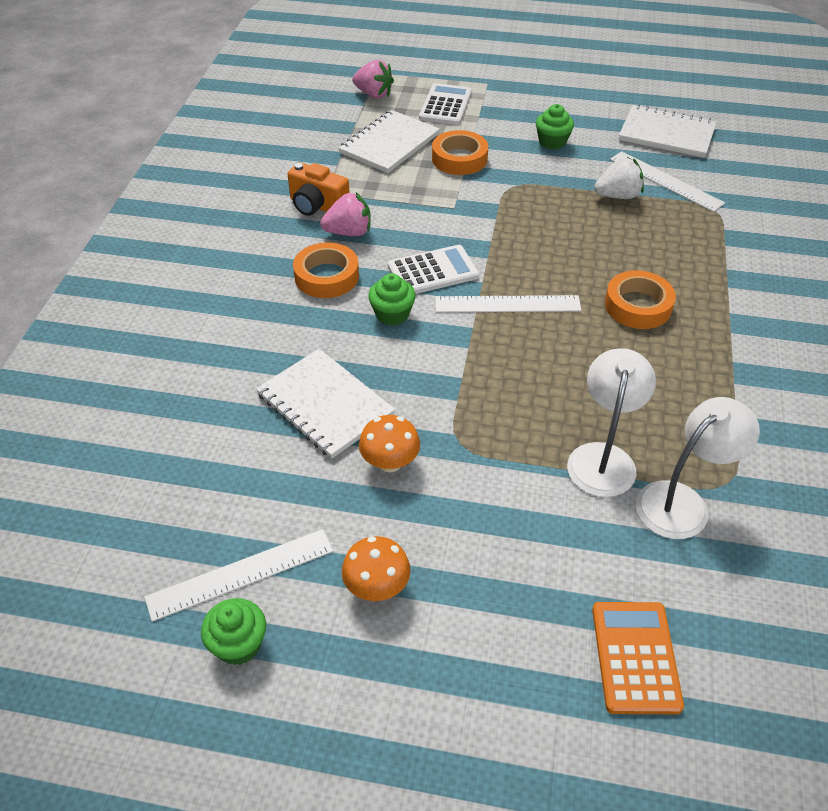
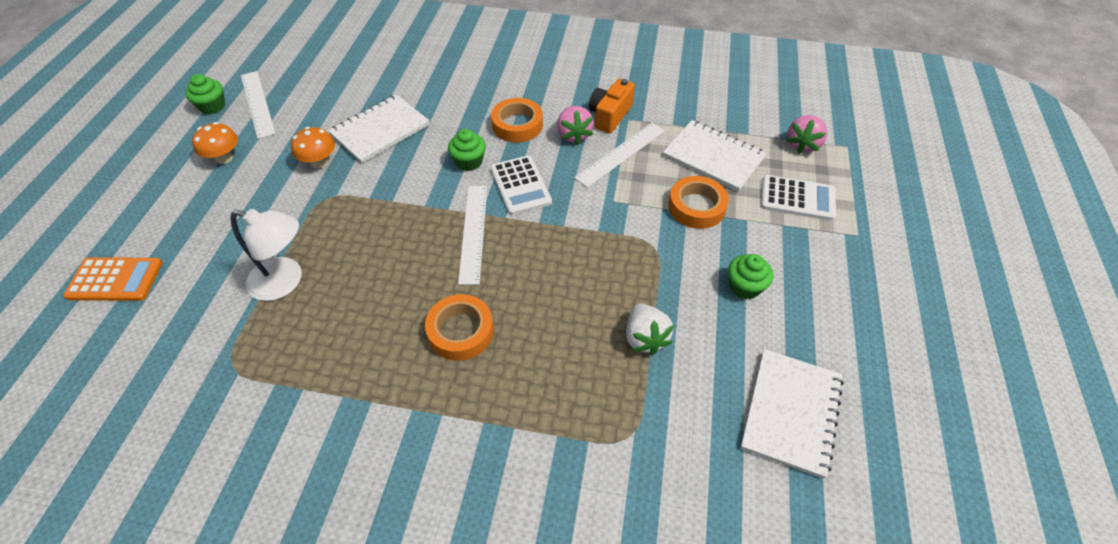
camera: 90 degrees right, 5 degrees up
(665, 181) = (681, 393): white ruler -> white ruler (620, 154)
(682, 502) = (225, 328): white lamp -> none

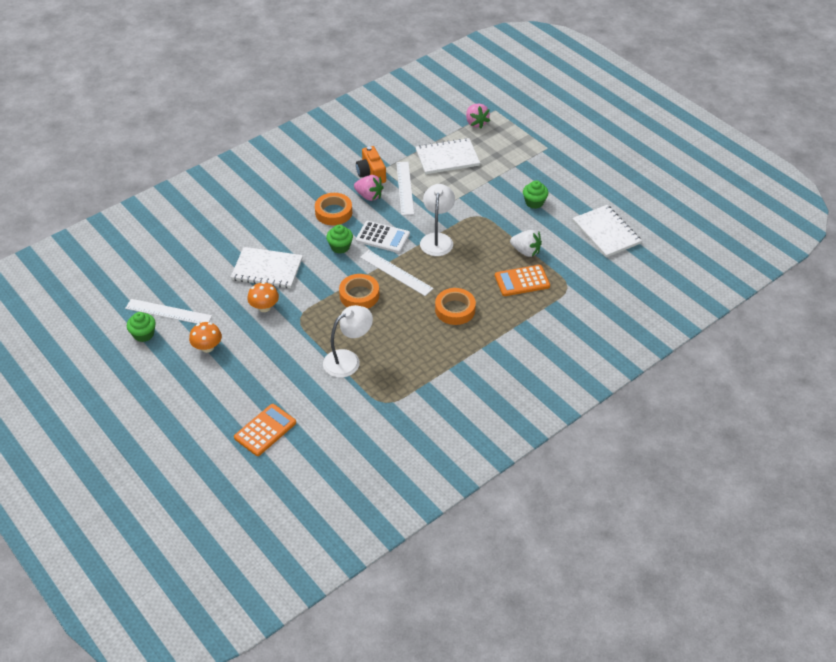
camera: 50 degrees left, 5 degrees down
(380, 130) = (267, 269): white notebook -> white notebook turned 75 degrees counterclockwise
(569, 234) = (437, 239): none -> white lamp
(584, 371) = (522, 281): none -> orange calculator
(696, 207) = (472, 185): orange tape -> orange tape (359, 295)
(797, 198) = (506, 150): white calculator -> none

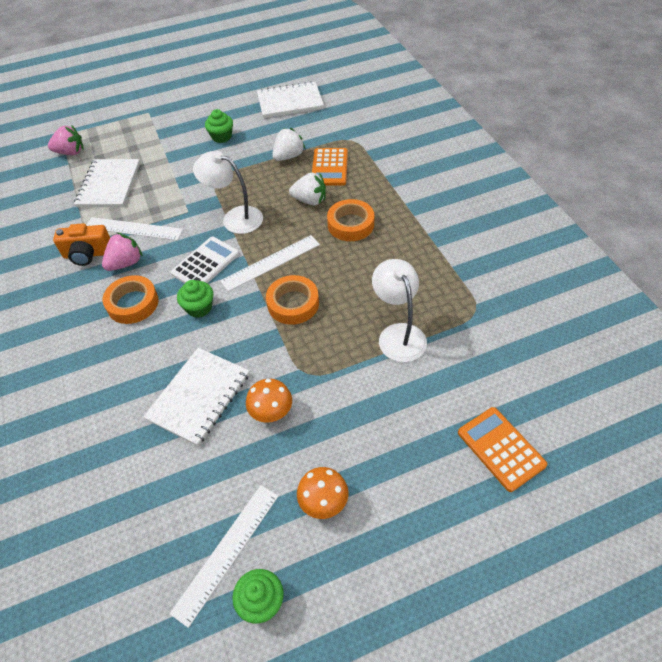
camera: 70 degrees left, 5 degrees up
(474, 278) = (310, 200): none -> white strawberry

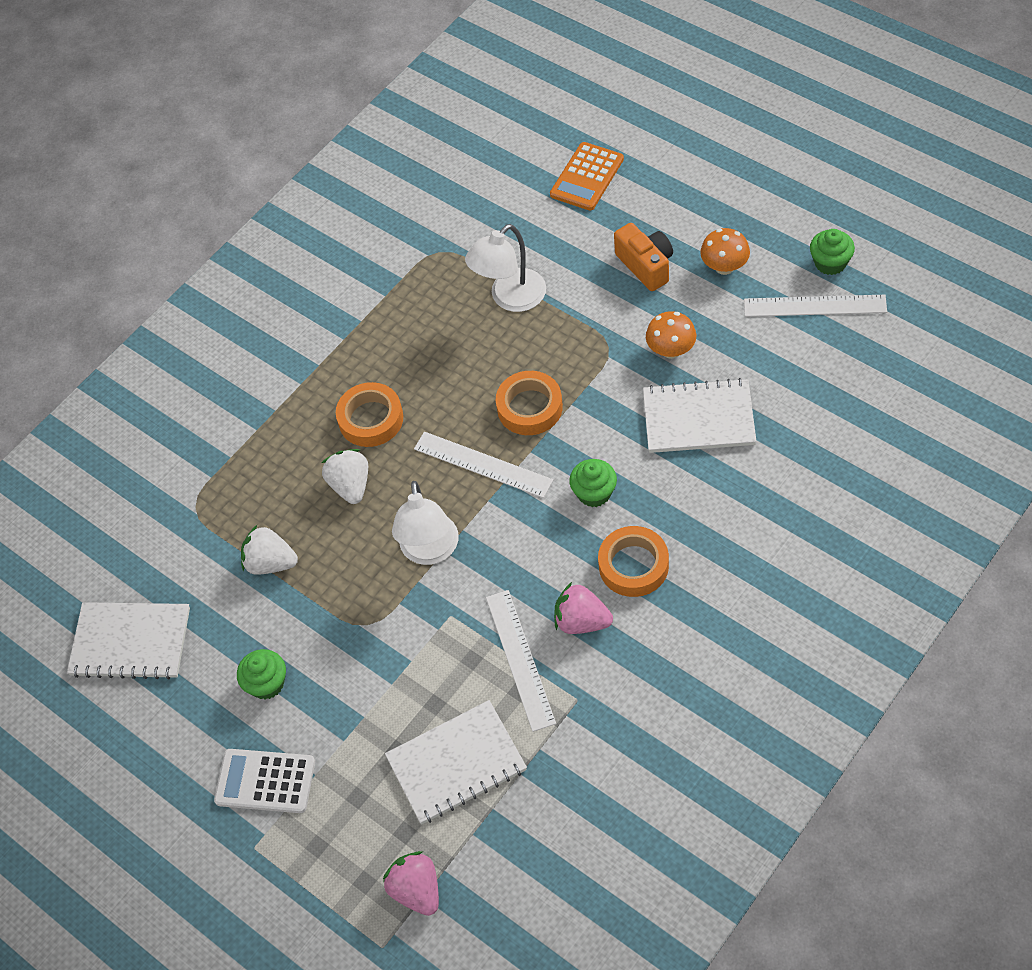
camera: 115 degrees left, 5 degrees up
(88, 254) = (596, 680): orange camera -> orange camera (646, 265)
(205, 264) = (526, 531): white calculator -> white calculator (265, 781)
(290, 102) = (130, 642): white notebook -> white notebook turned 45 degrees counterclockwise
(329, 167) = (270, 499): orange calculator -> none

